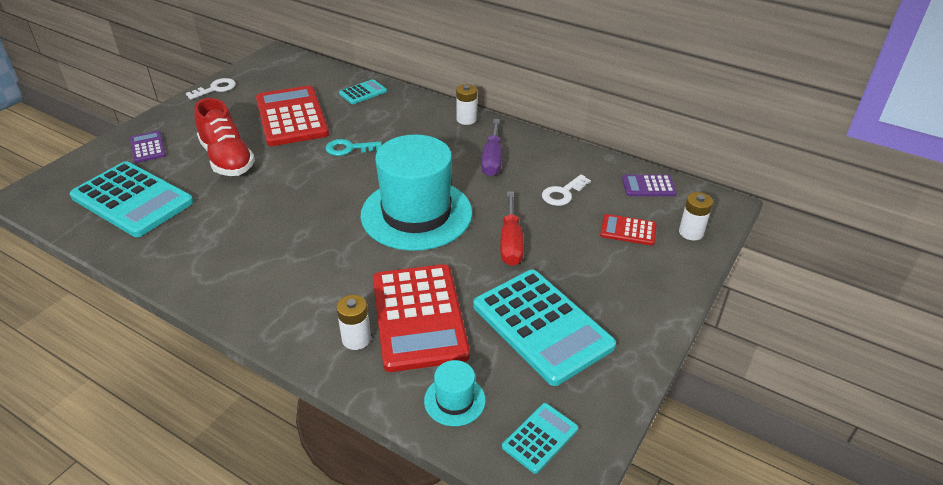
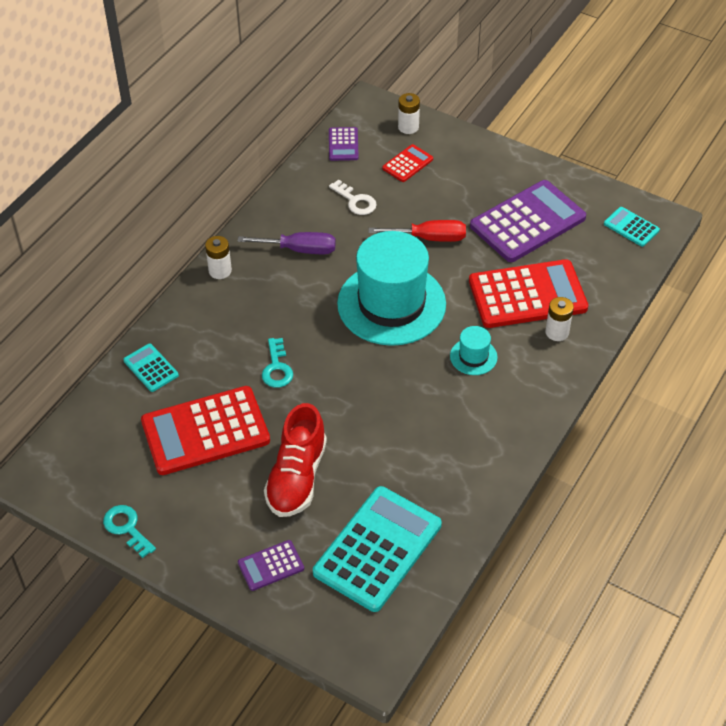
camera: 90 degrees left, 10 degrees up
(215, 89) = (127, 528): white key -> turquoise key
(227, 159) = (297, 477): red shoe -> red shoe turned 135 degrees clockwise
(454, 400) = (607, 271): turquoise hat -> turquoise hat (473, 356)
(542, 326) = (528, 222): turquoise calculator -> purple calculator
(628, 230) = (407, 164): red calculator -> red calculator turned 150 degrees counterclockwise

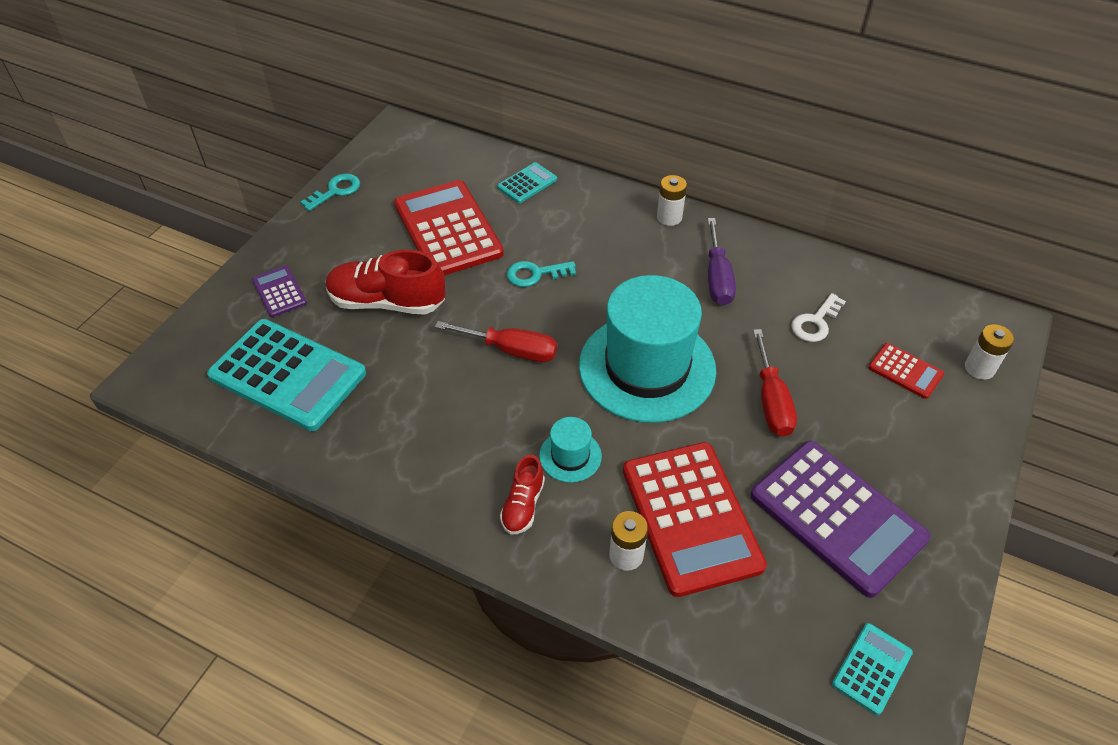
camera: 85 degrees right, 0 degrees up
(343, 144) = (915, 304): purple calculator -> none
(364, 388) = (511, 350): none -> red screwdriver
(516, 387) = (523, 505): none -> red shoe

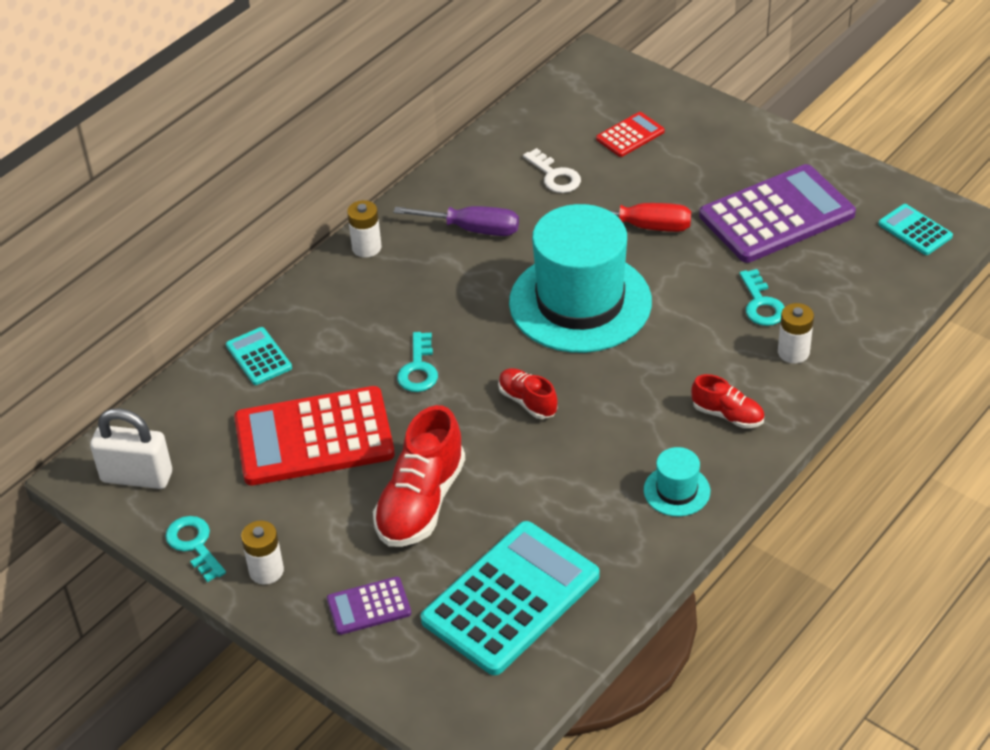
camera: 75 degrees left, 5 degrees down
(396, 151) = (137, 477): none -> white padlock
(511, 350) = (527, 401): red screwdriver -> red shoe
(570, 456) = (677, 374): turquoise hat -> turquoise hat (676, 491)
(690, 517) = (761, 304): red calculator -> turquoise key
(979, 368) = (638, 91): white battery -> white battery (266, 571)

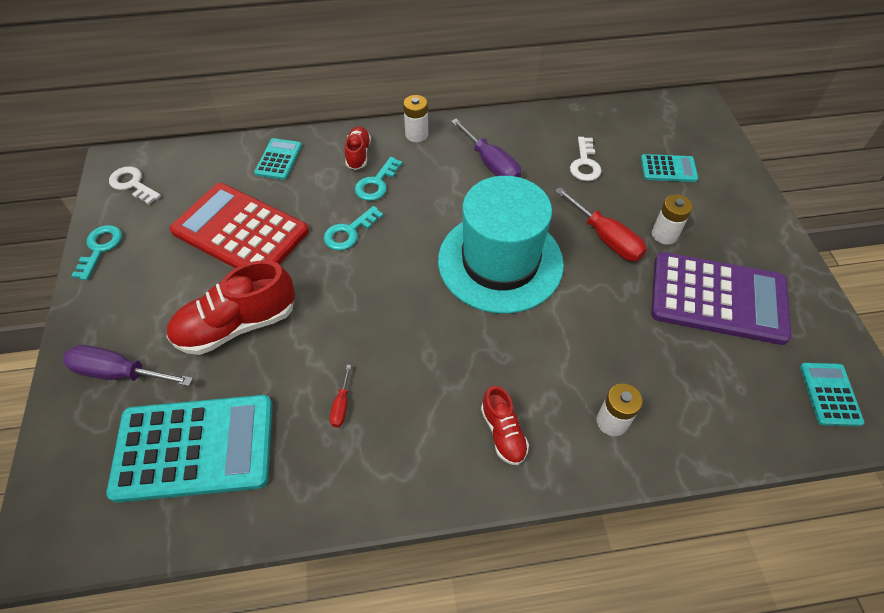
camera: 40 degrees right, 10 degrees up
(137, 477) = (132, 184): white padlock -> white key
(266, 571) = (107, 297): white battery -> white battery (664, 234)
(369, 606) = (119, 373): purple calculator -> purple screwdriver
(527, 401) = (383, 307): red shoe -> red shoe (358, 154)
(587, 488) = (341, 405): none -> red screwdriver
(630, 135) = (668, 169): red calculator -> turquoise calculator
(676, 491) = (396, 464): turquoise hat -> none
(761, 304) = (629, 361): turquoise key -> turquoise key (376, 183)

